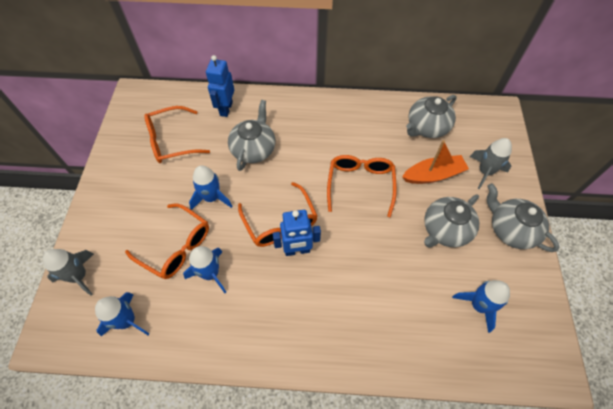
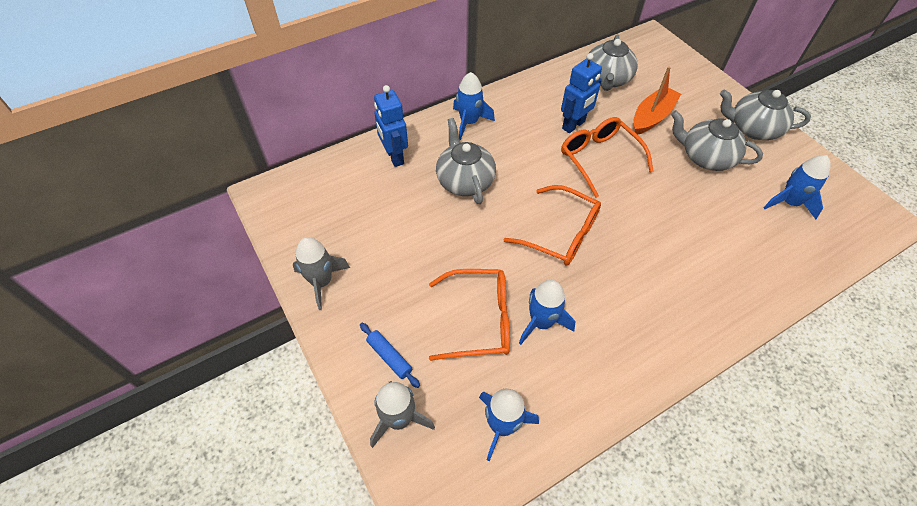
camera: 35 degrees left, 5 degrees down
(107, 236) = (389, 357): none -> blue rolling pin
(171, 141) = (364, 220): orange glasses -> none
(212, 198) = (468, 250): blue rocket -> blue rocket (469, 122)
(297, 250) = (602, 249): blue robot -> blue robot (574, 125)
(445, 230) = (706, 157): grey teapot -> grey teapot turned 105 degrees clockwise
(485, 172) = (689, 93): grey rocket -> grey rocket (321, 282)

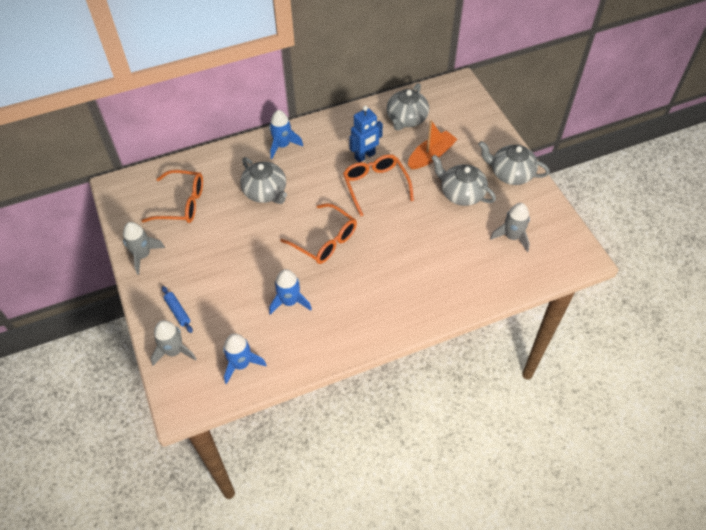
camera: 10 degrees right, 0 degrees up
(394, 157) = (217, 168): blue robot -> none
(464, 180) = (265, 192): grey teapot -> grey teapot turned 150 degrees clockwise
(479, 320) = (246, 294): orange glasses -> orange glasses (182, 203)
(789, 203) = (512, 237): blue rocket -> grey rocket

